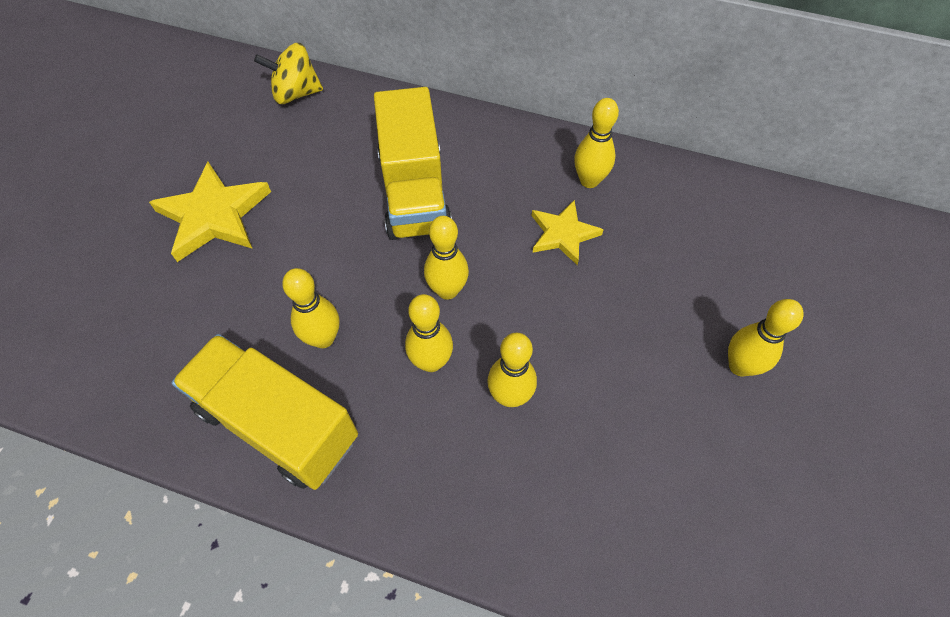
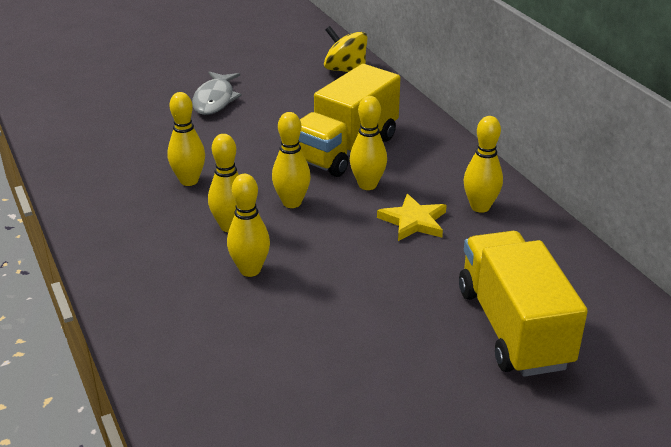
camera: 45 degrees right, 25 degrees down
(214, 215) = (215, 100): yellow star -> grey fish
(278, 424) = (112, 199): yellow truck -> yellow truck (513, 327)
(739, 366) = (432, 361): yellow bowling pin -> yellow bowling pin (367, 185)

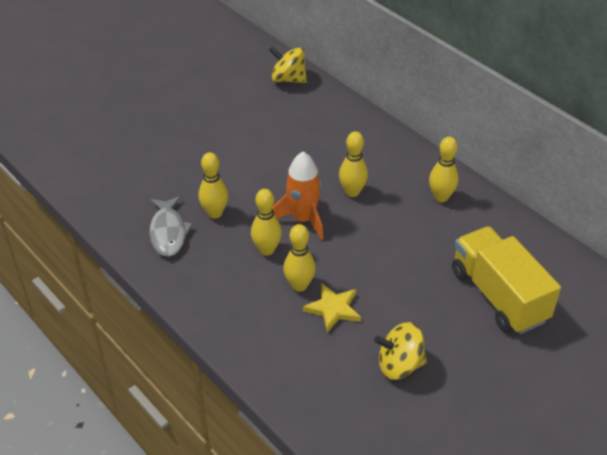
camera: 15 degrees left, 10 degrees up
(215, 100) = (196, 128): grey fish -> grey fish (168, 232)
(292, 203) = (303, 219): yellow bowling pin -> orange rocket
(336, 384) = (399, 365): none -> yellow spinning top
(346, 149) = (322, 160): yellow truck -> none
(413, 221) = (398, 219): yellow star -> yellow star (333, 309)

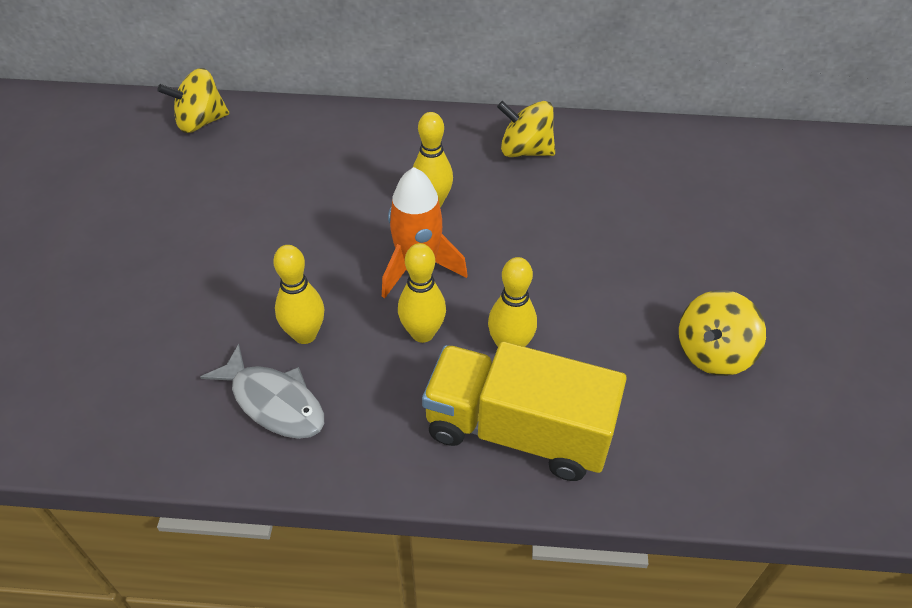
camera: 45 degrees left, 5 degrees up
(333, 309) = (577, 345): yellow star -> none
(441, 197) = (525, 151): yellow bowling pin -> yellow spinning top
(498, 296) = (699, 212): yellow truck -> yellow truck (518, 431)

